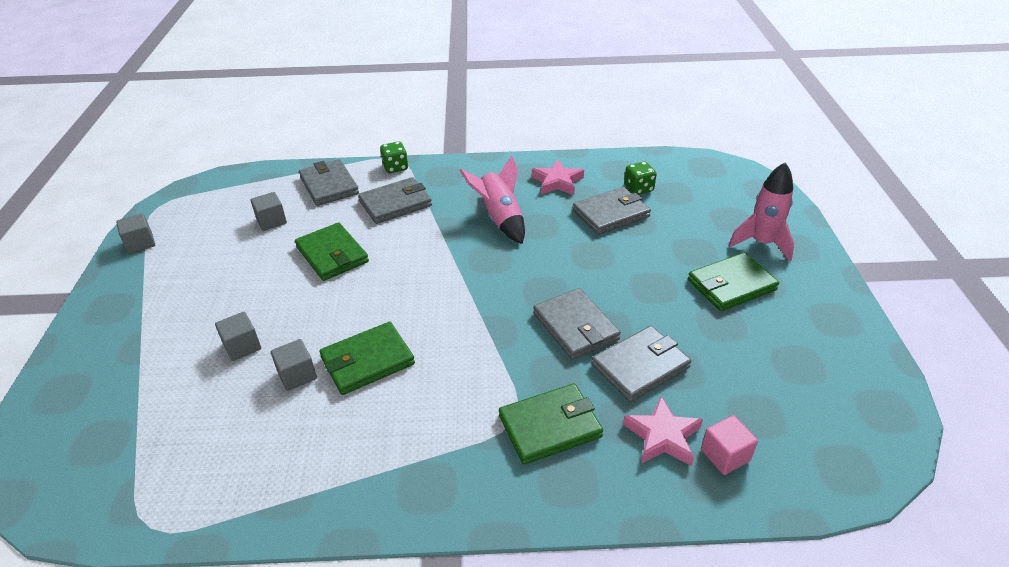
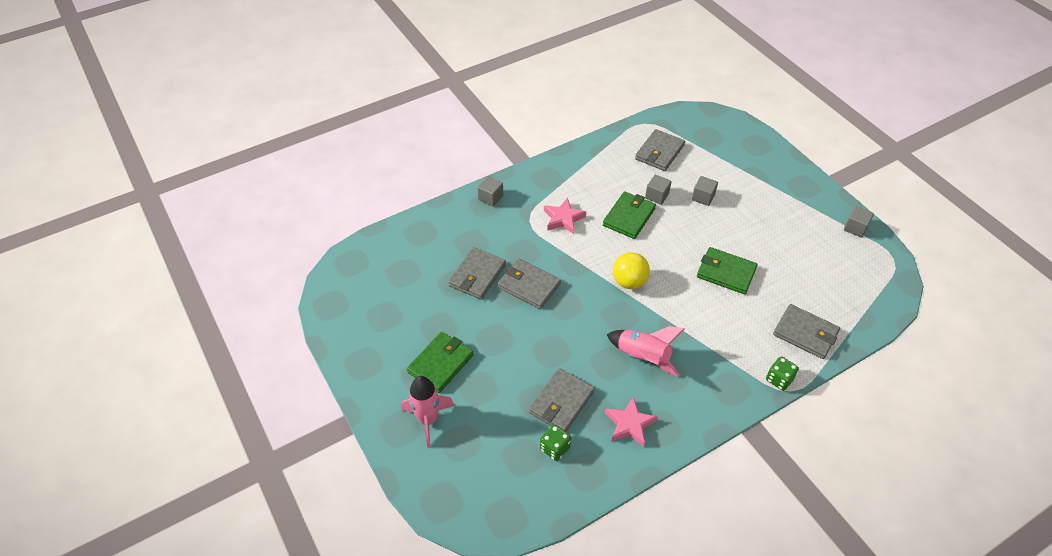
camera: 150 degrees right, 10 degrees up
(271, 221) = (800, 281): grey cube -> grey cube (490, 198)
(395, 203) = (734, 337): grey wallet -> grey wallet (659, 152)
(447, 285) = (629, 282): none -> yellow ball
(550, 426) = (508, 224): green wallet -> none
(662, 436) = (449, 241): pink star -> pink star (563, 219)
(725, 455) = (414, 244): pink cube -> none

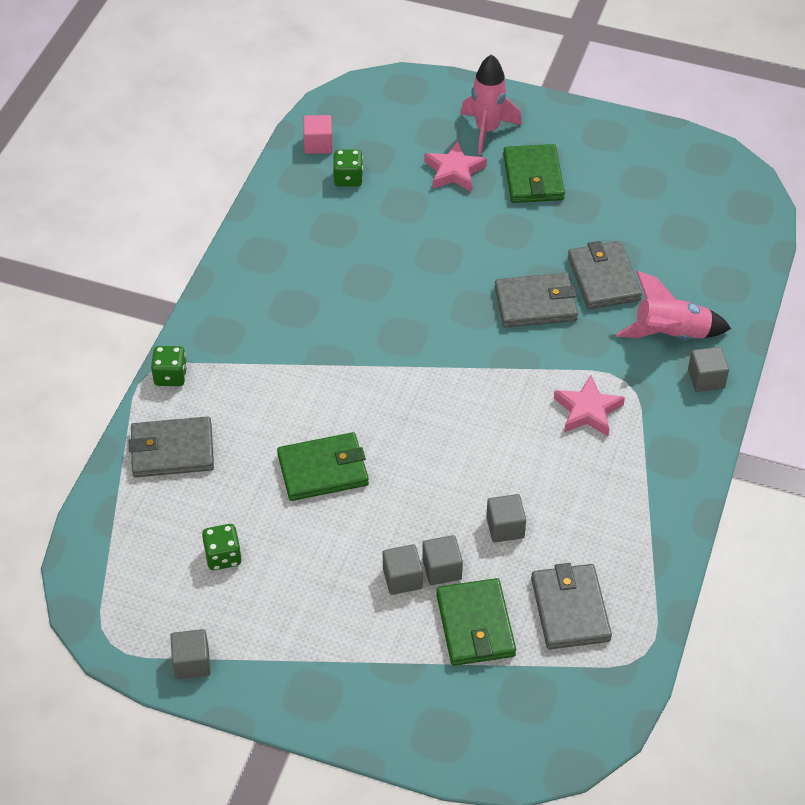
camera: 140 degrees right, 0 degrees up
(549, 494) = (318, 144): none -> pink cube
(561, 402) = (380, 217): grey wallet -> none
(629, 217) = (510, 469): green wallet -> green wallet (475, 625)
(629, 282) = (429, 381): yellow ball -> none
(629, 424) = (295, 238): pink star -> pink star (454, 171)
(643, 357) = (337, 308): pink rocket -> pink rocket (670, 334)
(725, 204) = (402, 578): none -> grey cube
(810, 263) = (223, 556): none -> green dice

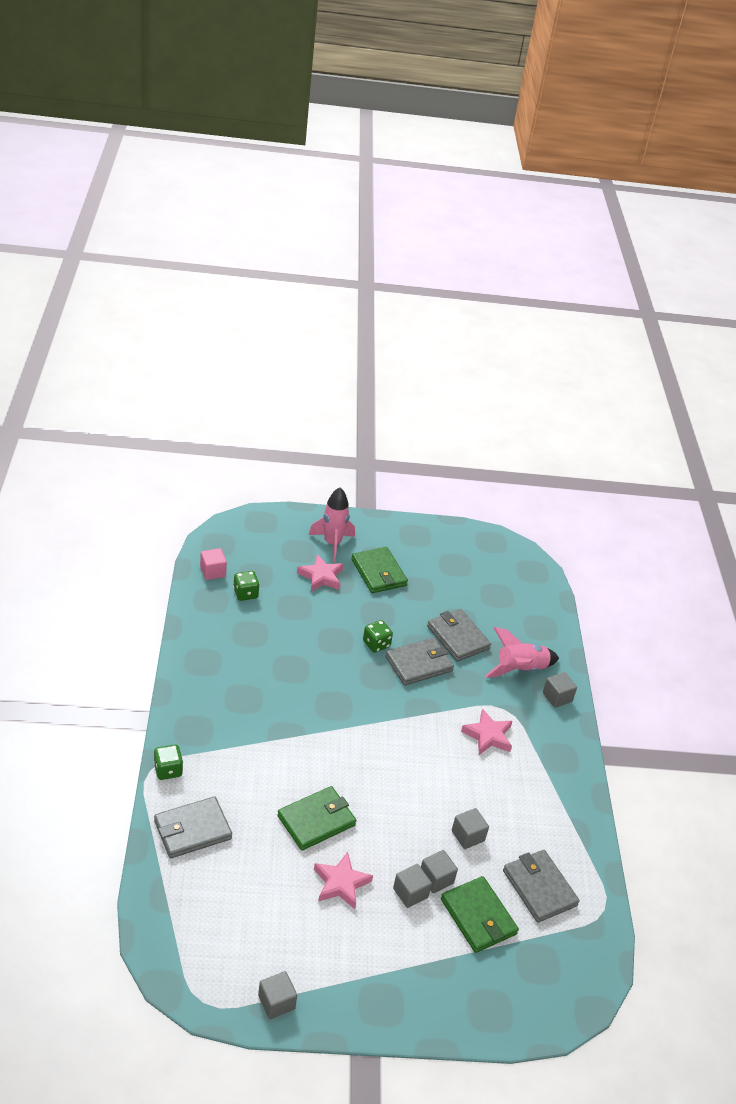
camera: 25 degrees left, 10 degrees down
(223, 556) = (266, 907): green dice -> green dice (376, 644)
(322, 549) = (341, 883): none -> pink star

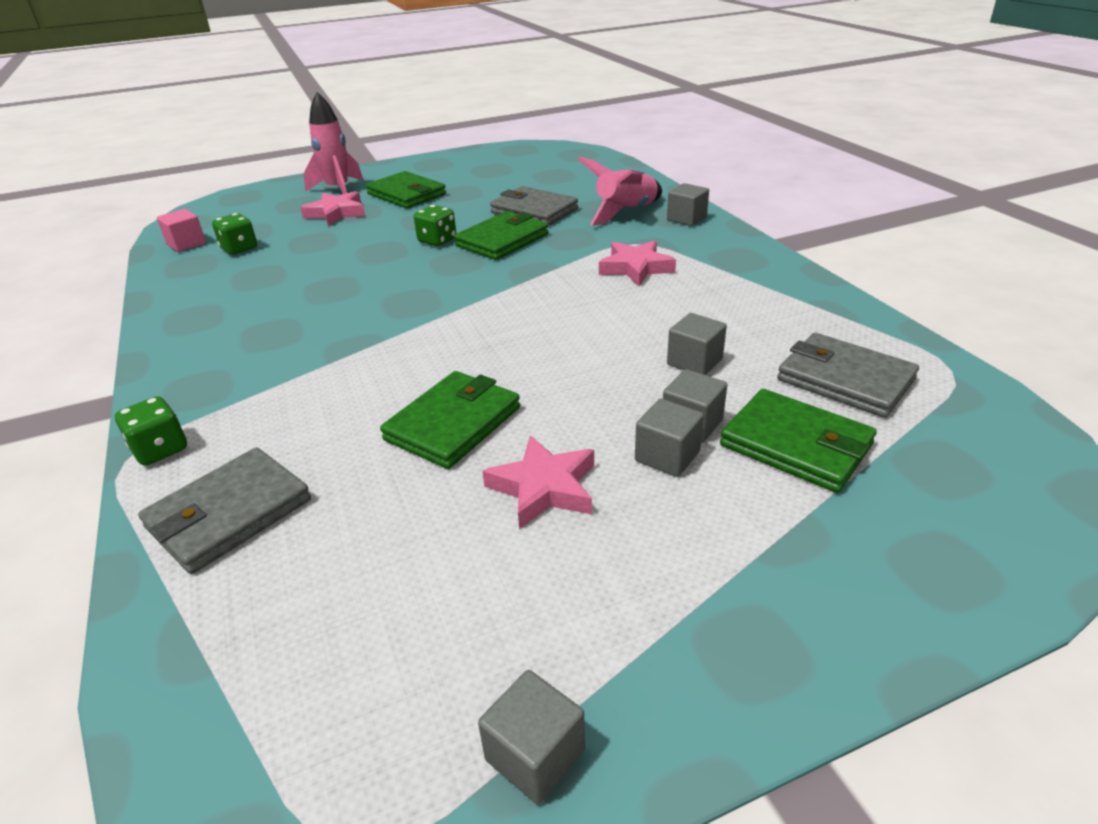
camera: 15 degrees left, 5 degrees down
(419, 664) = (502, 240): grey wallet -> green wallet

